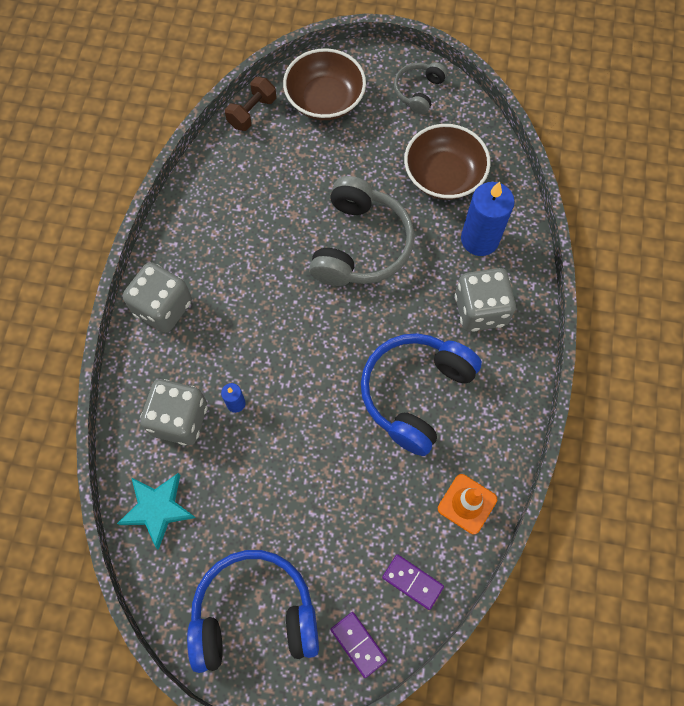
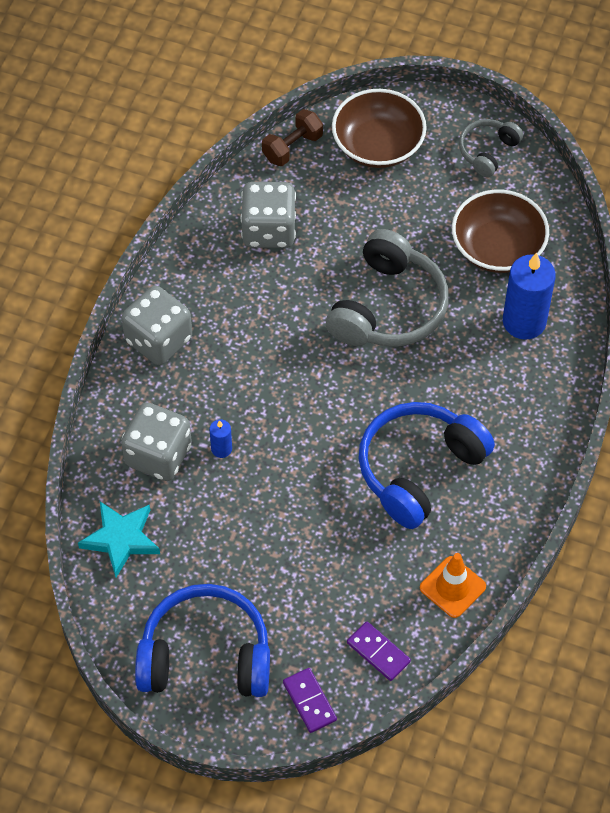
camera: 10 degrees right, 10 degrees down
(480, 310) = (509, 395): grey dice -> grey dice (269, 230)

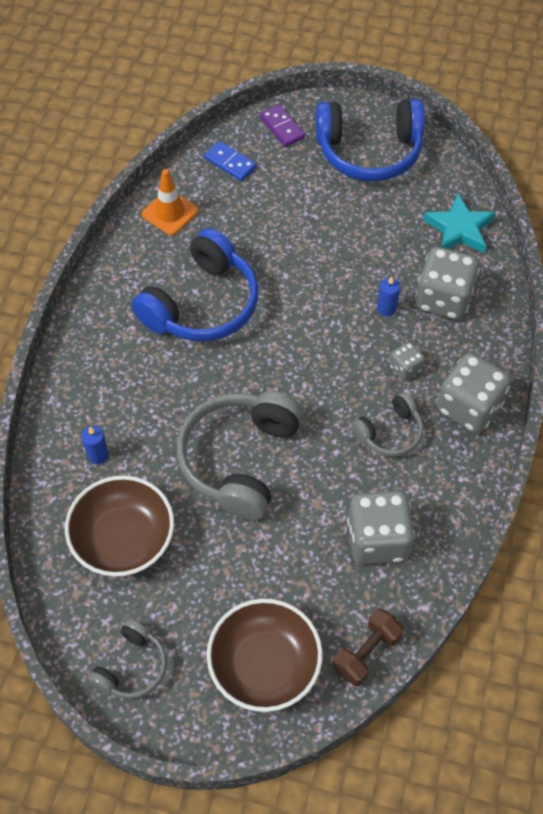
camera: 175 degrees right, 0 degrees up
(214, 383) = (405, 368): none -> grey dice
(241, 321) = (389, 432): none -> grey headphones
(378, 652) = (230, 163): purple domino -> blue domino
(524, 321) = (98, 455): blue candle -> blue candle, size x0.46

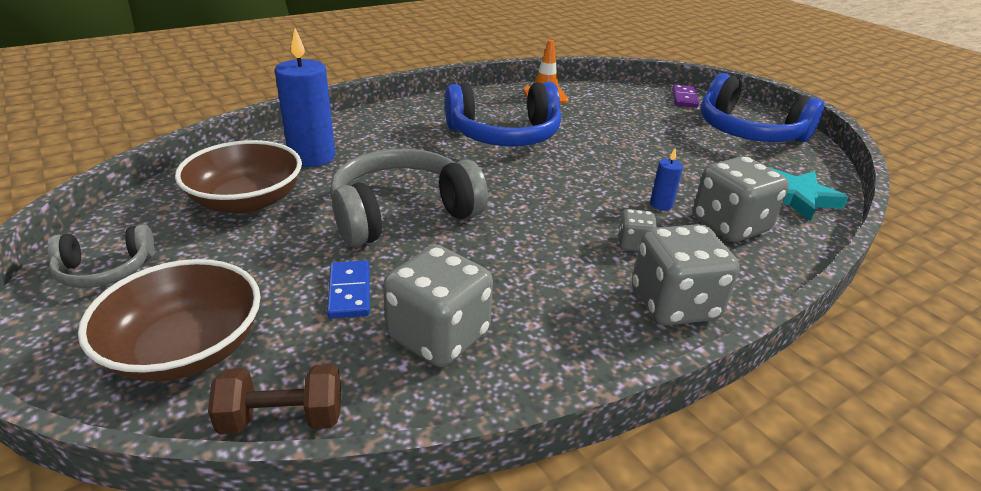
camera: 40 degrees right, 25 degrees down
(98, 455) = (312, 157): blue candle -> blue candle, size x2.16
(230, 163) = (621, 95): blue domino -> blue domino (349, 292)
(389, 432) = (561, 273): grey headphones -> none

